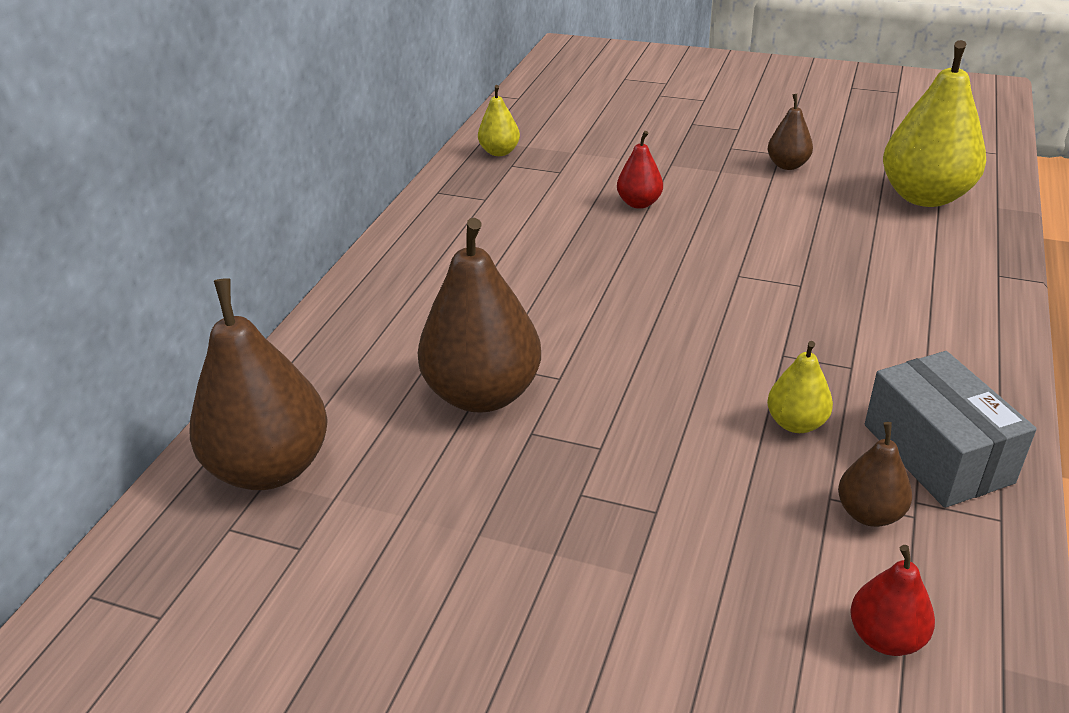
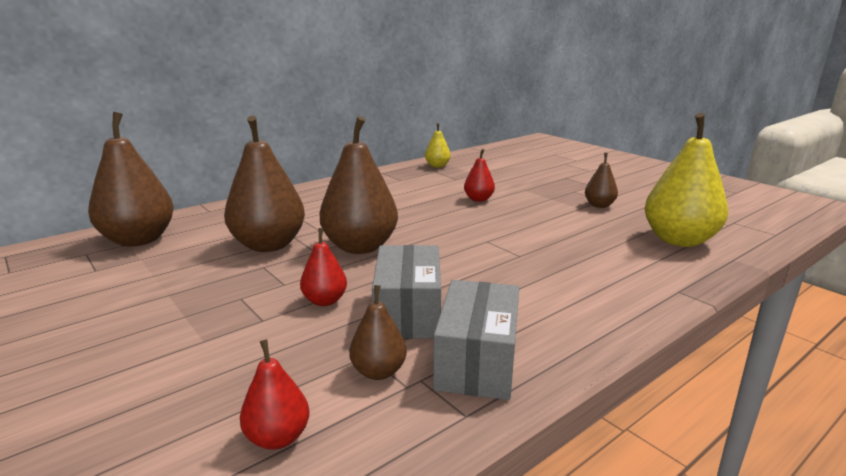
camera: 30 degrees right, 15 degrees down
(607, 347) = (360, 247): none -> brown pear
(686, 450) = (325, 301): none -> red pear
(796, 423) = (408, 312): yellow pear -> grey box

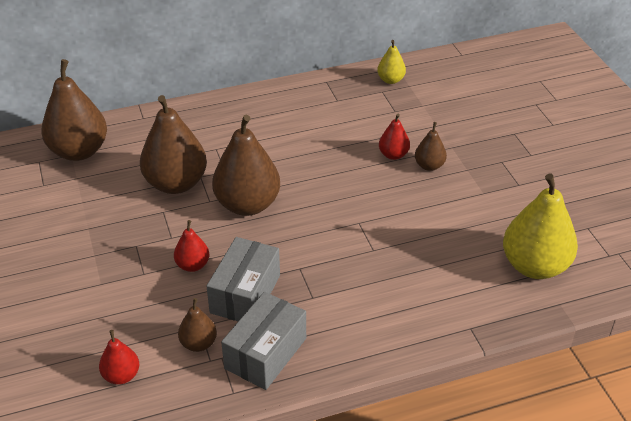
camera: 20 degrees right, 20 degrees up
(599, 205) = (506, 193): brown pear -> brown pear (429, 166)

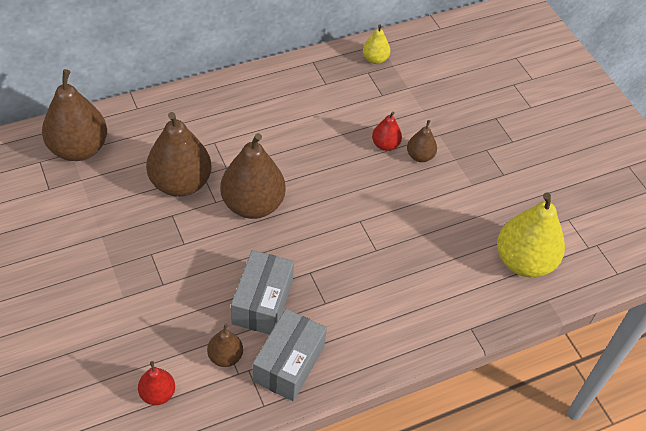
camera: 10 degrees left, 10 degrees up
(193, 265) = (209, 273): red pear -> none

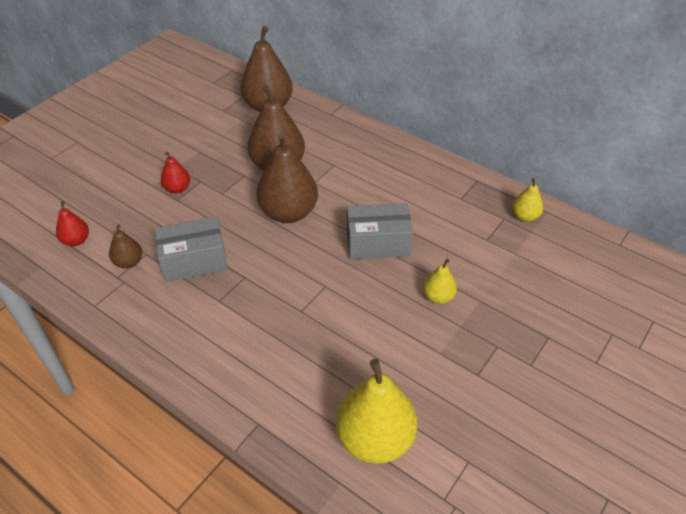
camera: 65 degrees right, 5 degrees down
(289, 364) = (142, 303): grey box -> grey box (377, 243)
(385, 145) = (428, 266): red pear -> red pear (177, 188)
(420, 156) = (438, 297): brown pear -> yellow pear

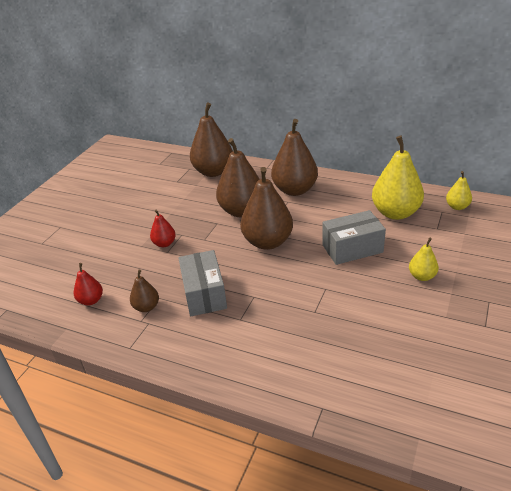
camera: 10 degrees left, 10 degrees down
(194, 261) = (204, 294): grey box -> grey box turned 75 degrees counterclockwise
(348, 151) = (294, 190): none -> brown pear
(375, 438) = (429, 395): yellow pear -> yellow pear (395, 213)

